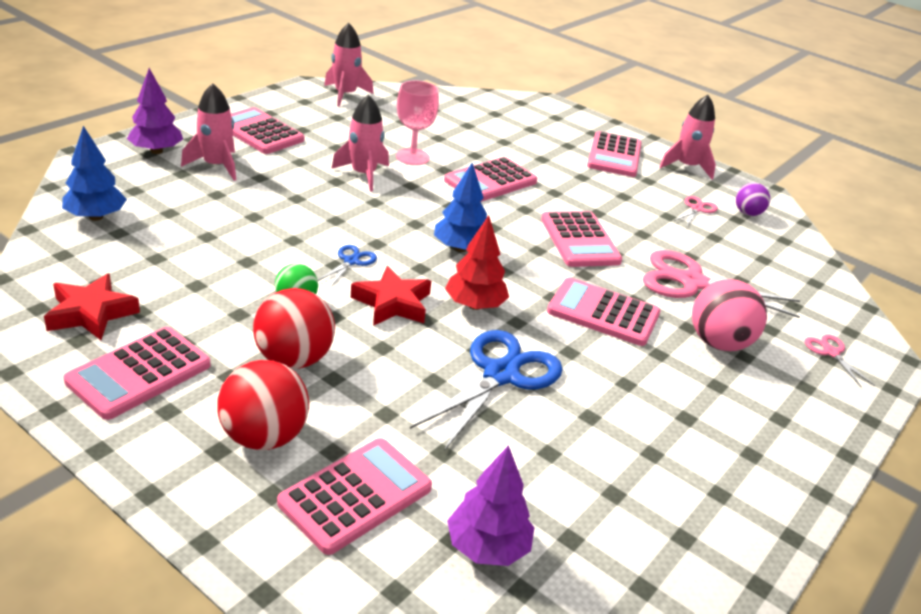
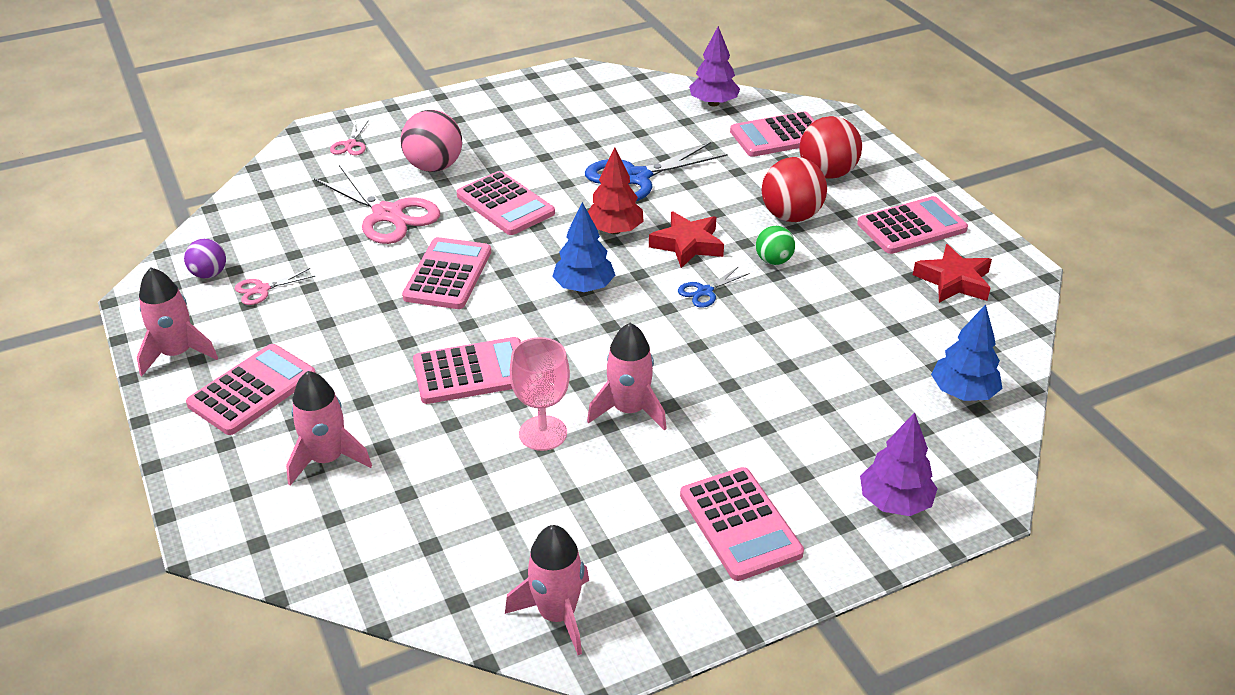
camera: 150 degrees left, 5 degrees up
(216, 166) = (816, 457): pink rocket -> pink rocket (327, 459)

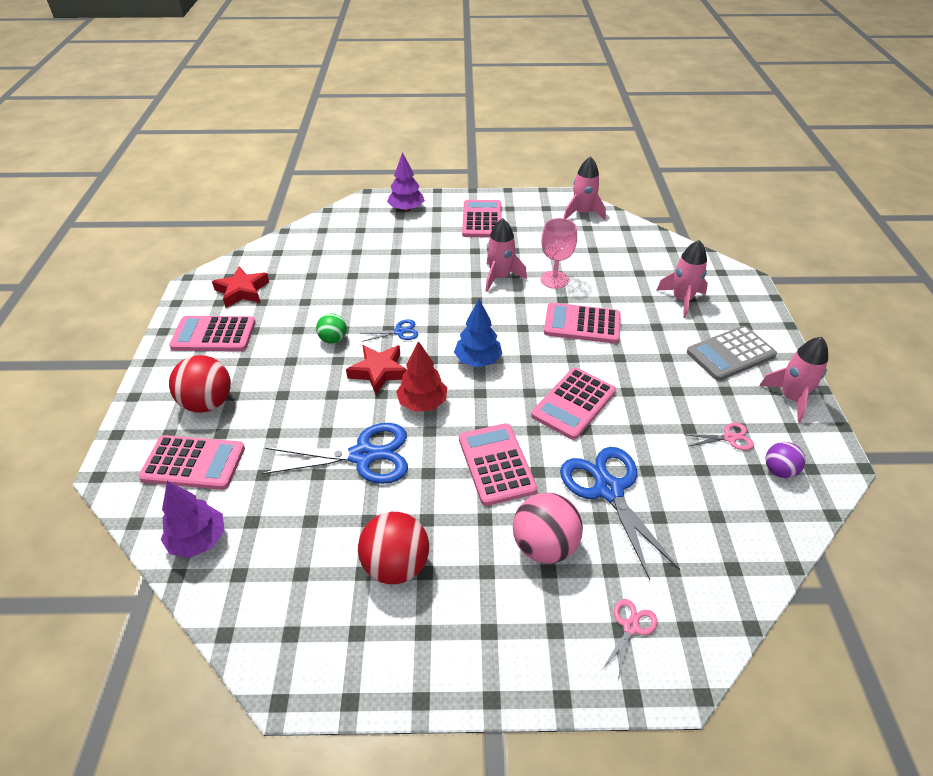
camera: 155 degrees left, 5 degrees up
(253, 390) = (730, 354): pink calculator -> grey calculator
(388, 214) = (608, 490): pink scissors -> blue scissors
(791, 216) = (282, 371): red ball -> red ball (396, 565)
(963, 392) = (320, 237): blue tree -> none

